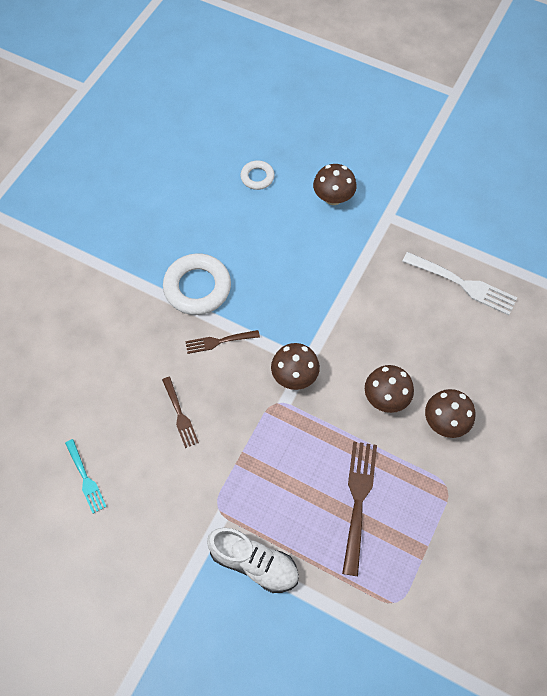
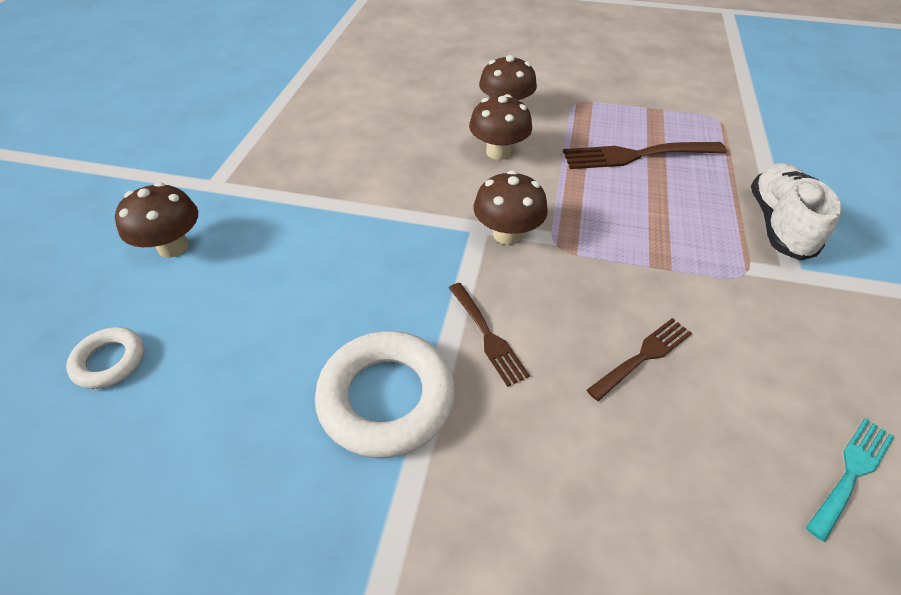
camera: 105 degrees left, 15 degrees down
(463, 284) = (320, 114): white fork -> none

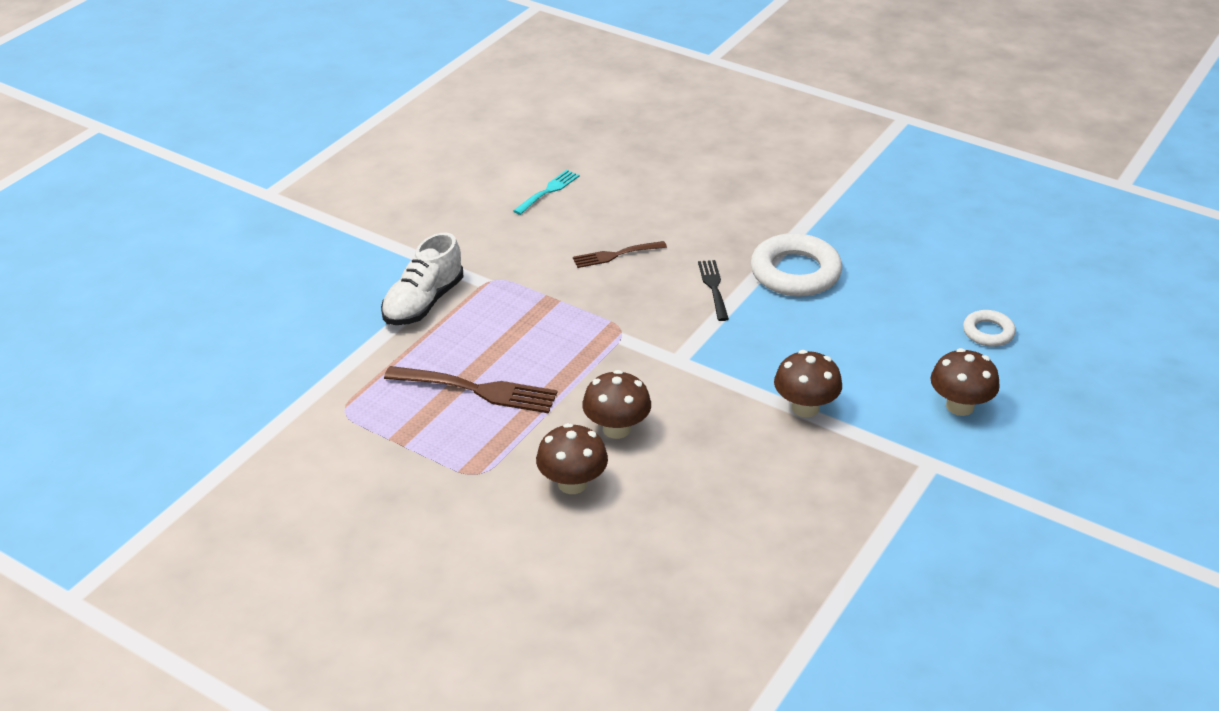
camera: 160 degrees left, 10 degrees down
(488, 336) = (713, 287): brown fork -> black fork
(507, 234) = (658, 348): brown mushroom -> brown mushroom (805, 407)
(851, 472) = (548, 191): turquoise fork -> turquoise fork turned 150 degrees clockwise

